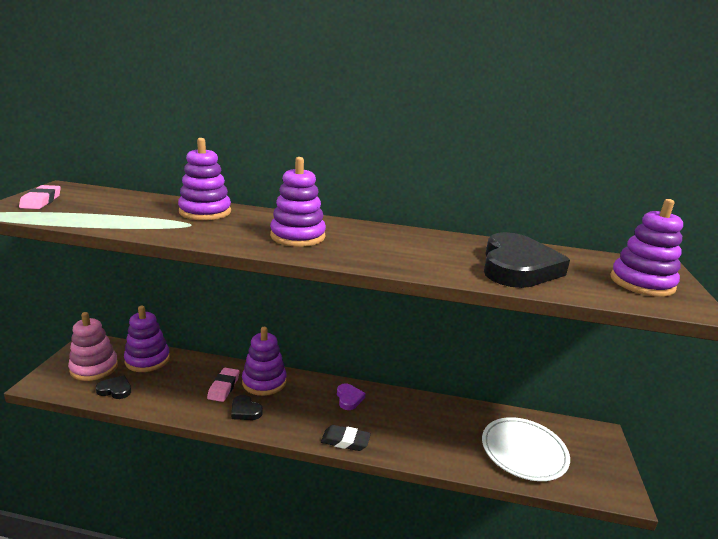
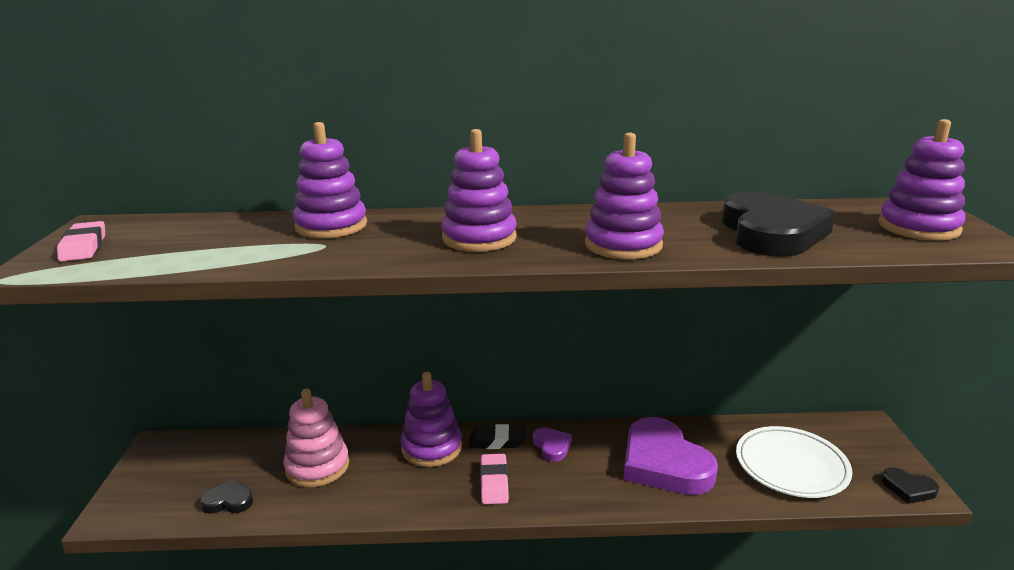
camera: 10 degrees left, 0 degrees up
(94, 368) = (182, 477): pink stacking toy -> pink stacking toy (317, 467)
(147, 360) = (255, 451): purple stacking toy -> purple stacking toy (623, 245)
(224, 387) = (380, 466): pink eraser -> pink eraser (494, 483)
(245, 410) = (424, 490): black heart -> black heart (908, 488)
(345, 441) = (572, 501): black eraser -> black eraser (497, 441)
(425, 428) = (664, 463): none -> purple heart

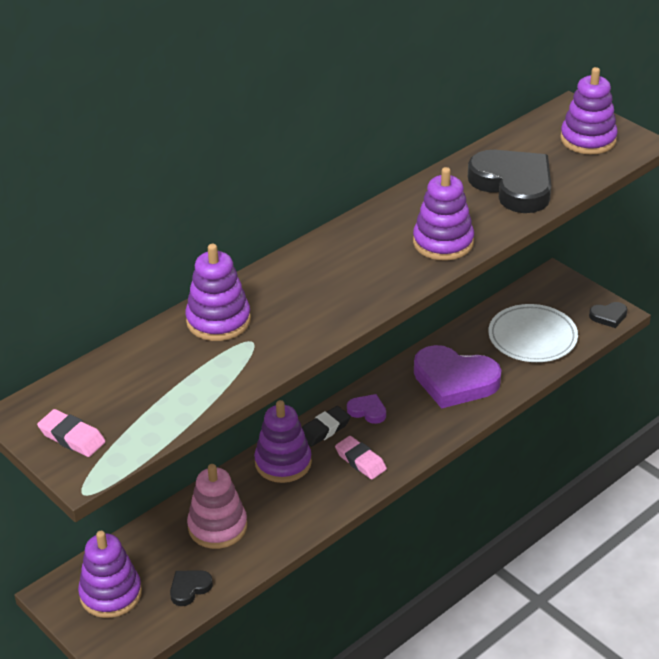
camera: 40 degrees left, 15 degrees up
(479, 238) = (344, 281): purple stacking toy -> purple stacking toy (111, 594)

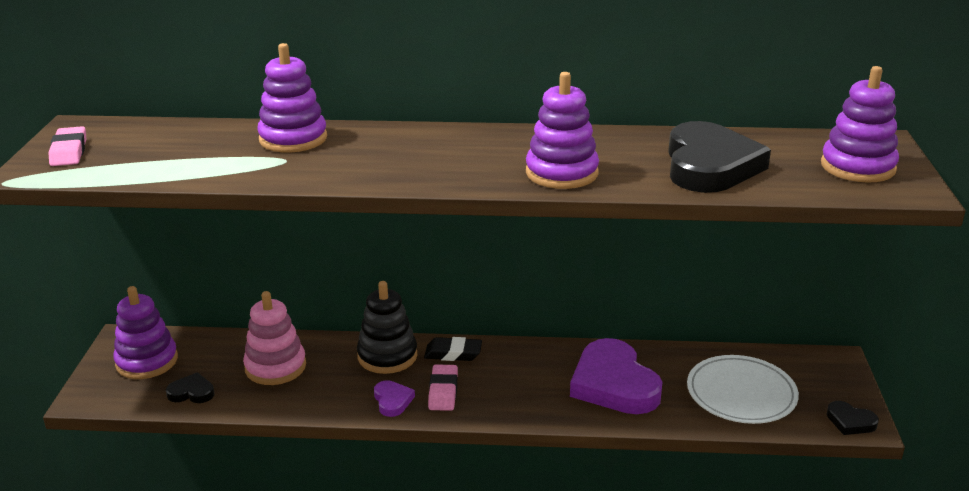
camera: 45 degrees right, 10 degrees down
(283, 463) = (387, 356): purple stacking toy -> black stacking toy
(367, 411) = (506, 361): purple heart -> purple heart (392, 401)

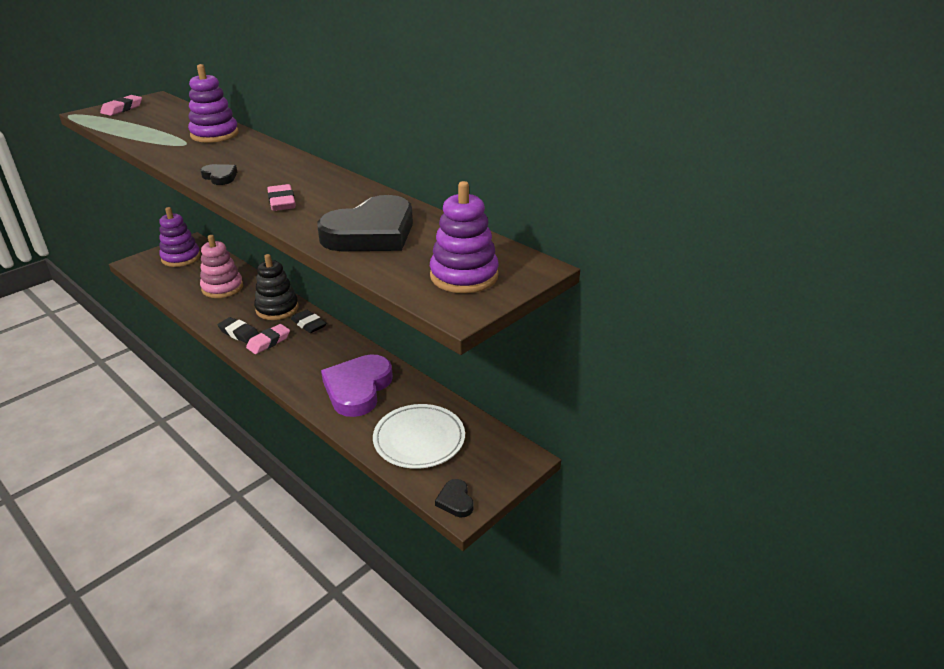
camera: 40 degrees right, 5 degrees up
(192, 392) = (172, 282): black heart -> black heart (220, 177)
(392, 401) = (239, 333): purple heart -> black eraser
(561, 173) = (282, 202): purple stacking toy -> pink eraser

